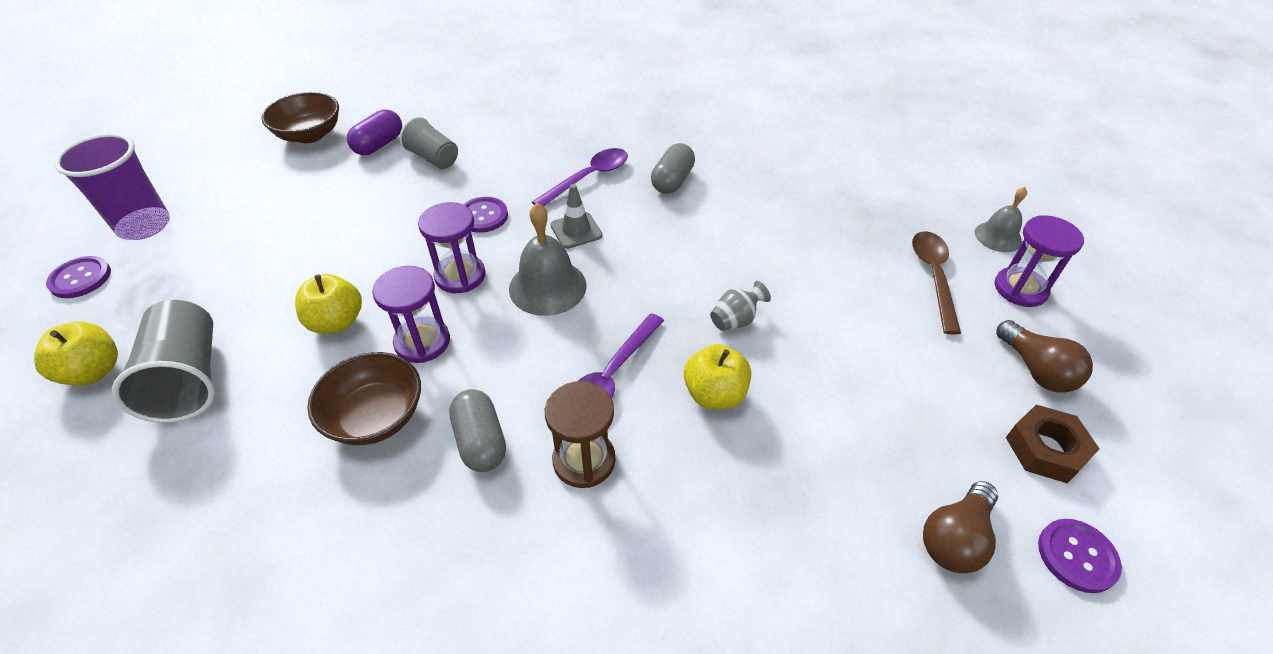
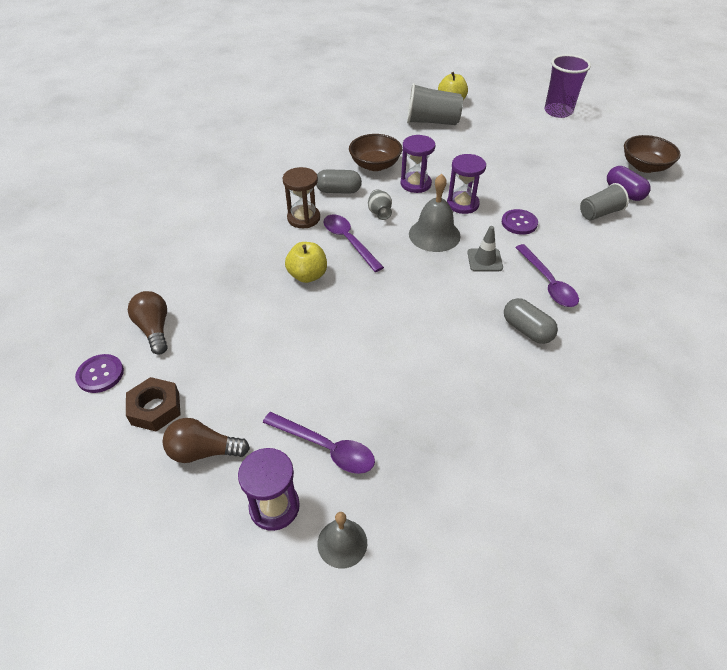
camera: 115 degrees right, 0 degrees up
(80, 278) = (520, 97): purple button -> none
(337, 322) = (447, 160): yellow apple -> none
(735, 320) = (356, 306): grey vase -> grey vase (379, 213)
(933, 277) = (326, 448): brown spoon -> purple spoon

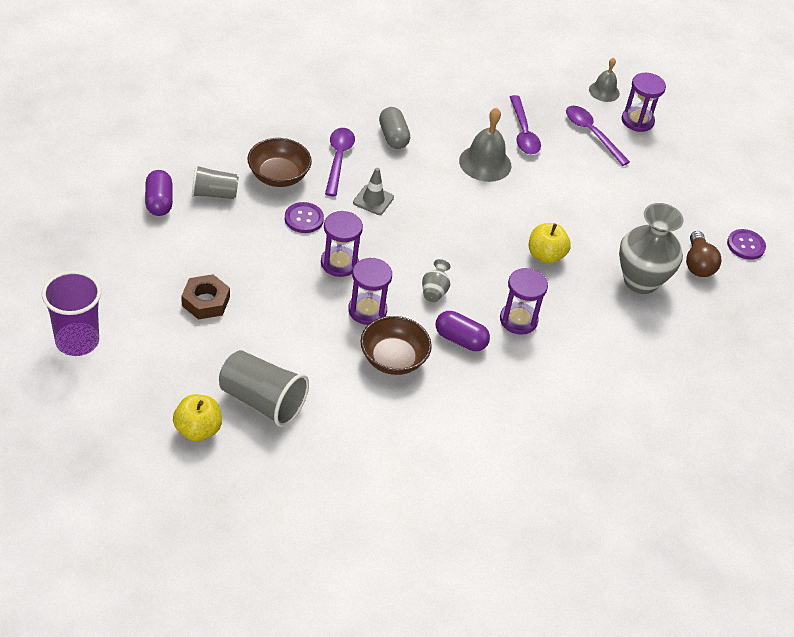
camera: 160 degrees left, 0 degrees up
(155, 408) = (705, 204): brown nut -> brown nut (205, 301)
(203, 451) = (675, 165): brown light bulb -> none
(210, 288) = (640, 281): none -> grey vase
(303, 218) = (518, 320): brown hourglass -> purple hourglass
(338, 191) = (460, 340): grey capsule -> purple capsule
(349, 241) = (487, 273): purple spoon -> purple spoon (523, 132)
(434, 235) = (398, 243): grey bell -> grey bell (485, 163)
(644, 166) = (92, 219): brown bowl -> brown bowl (278, 176)

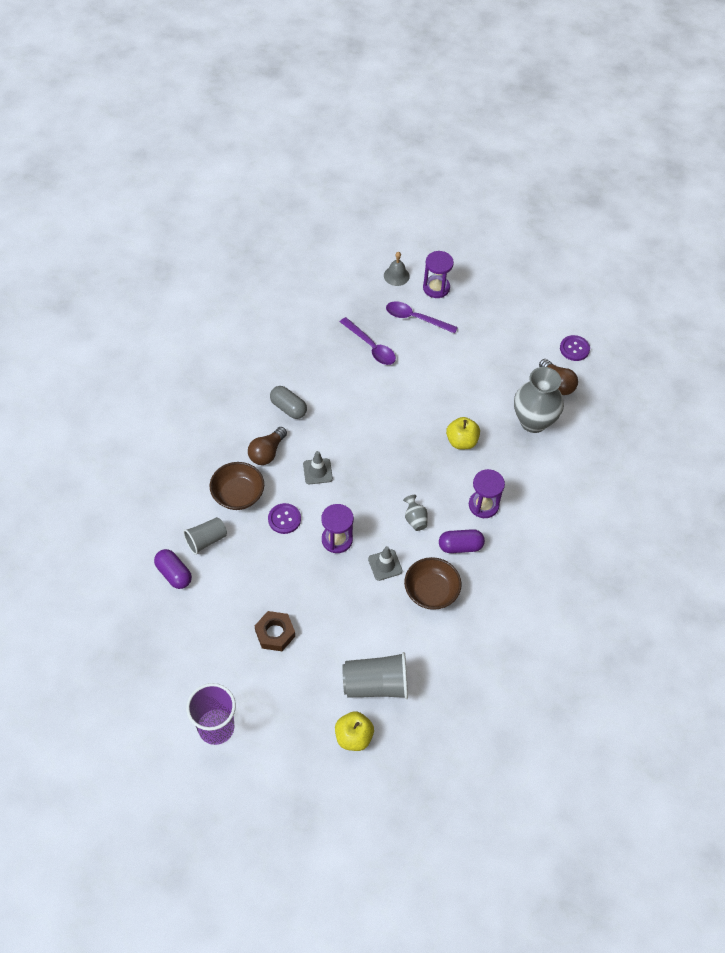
camera: 30 degrees left, 10 degrees up
(338, 159) = (267, 452): purple spoon -> brown light bulb
(367, 310) = (385, 565): purple hourglass -> grey traffic cone
(485, 163) = (366, 390): grey bell -> none

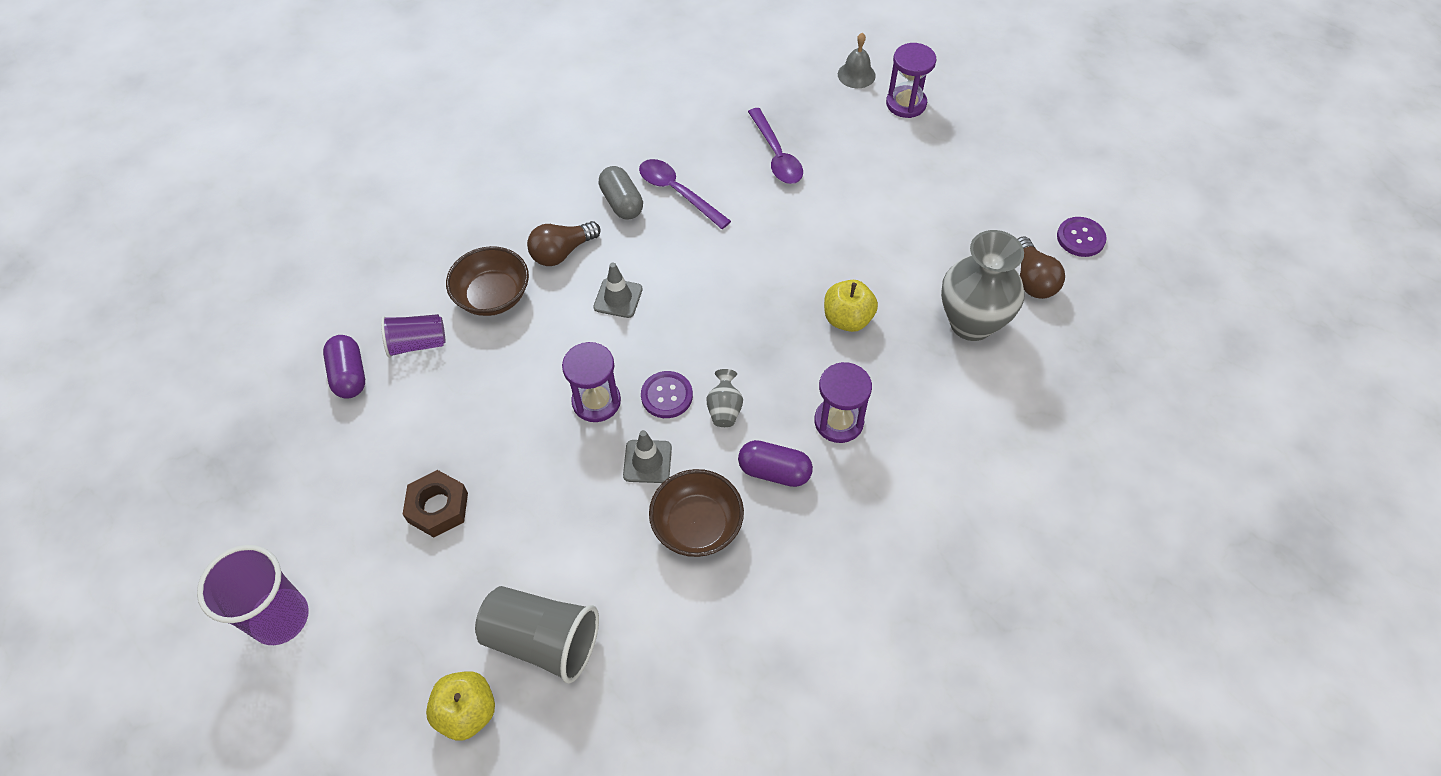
camera: 25 degrees right, 0 degrees up
(206, 540) = (417, 343): grey cup -> purple cup
(284, 519) = (538, 349): purple button -> purple button (667, 395)
(415, 318) = (857, 135): purple spoon -> purple spoon (677, 192)

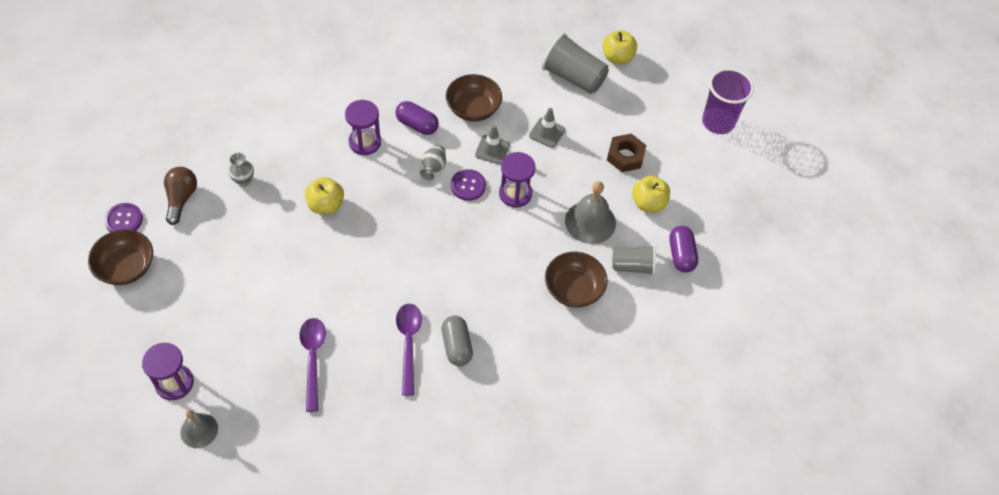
camera: 170 degrees left, 0 degrees up
(398, 439) = (648, 203): none -> yellow apple
(417, 343) = (632, 266): purple cup -> grey cup
(482, 389) = (590, 222): none -> grey bell
(562, 252) = (515, 313): brown light bulb -> none
(618, 298) = (482, 263): grey traffic cone -> grey traffic cone (547, 133)
(677, 192) = (408, 344): purple spoon -> purple spoon turned 150 degrees counterclockwise
(971, 323) = (243, 180): grey vase -> grey vase, size x0.45
(1036, 190) = (126, 267): none -> brown bowl

